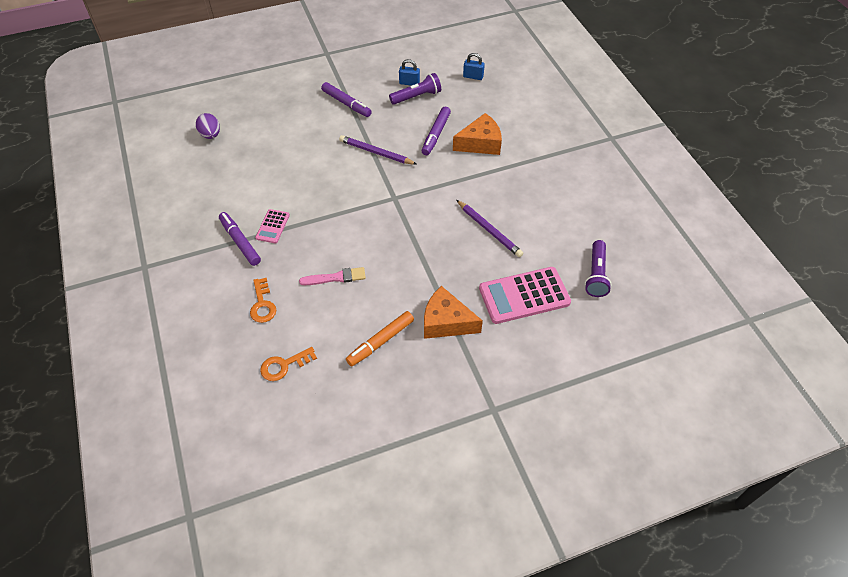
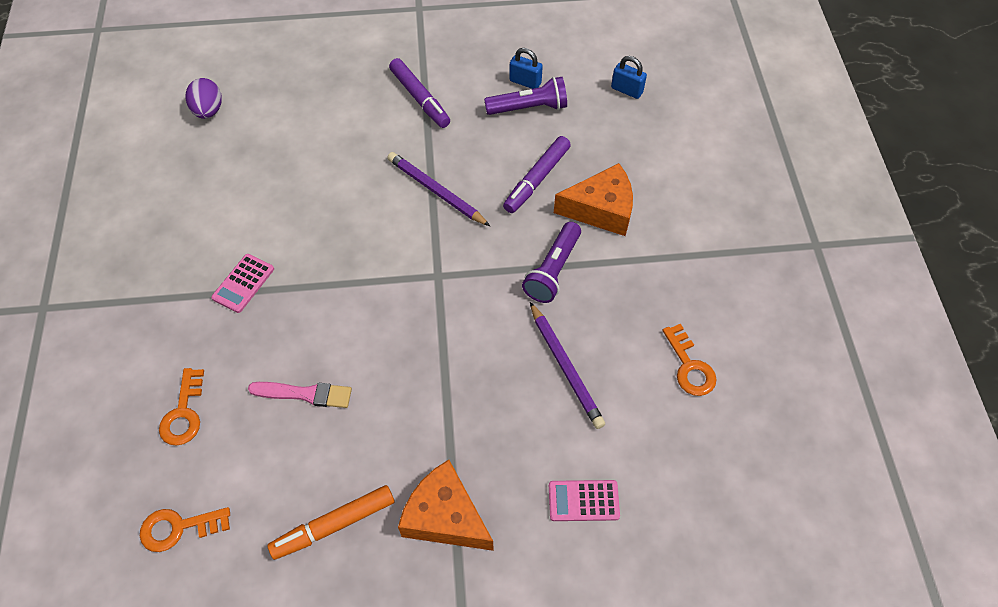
camera: 15 degrees right, 5 degrees up
(240, 242) = (188, 298): purple marker -> none
(524, 295) = (583, 501): pink calculator -> pink calculator, size x0.51
(561, 214) = (689, 366): none -> orange key
(596, 275) = (713, 492): purple flashlight -> purple flashlight (553, 270)

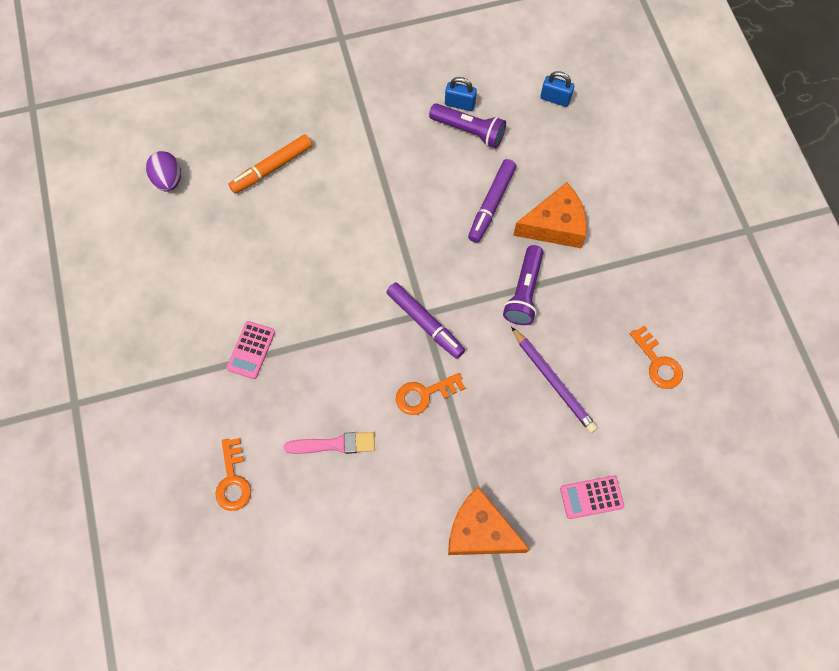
camera: 10 degrees left, 10 degrees up
(179, 528) = (258, 581): orange key -> orange key (424, 394)
(334, 525) = (389, 555): orange marker -> orange marker (272, 168)
(420, 98) = (365, 136): purple marker -> purple marker (425, 323)
(436, 191) = (402, 230): purple pencil -> none
(529, 108) = (469, 131): purple flashlight -> purple flashlight turned 45 degrees clockwise

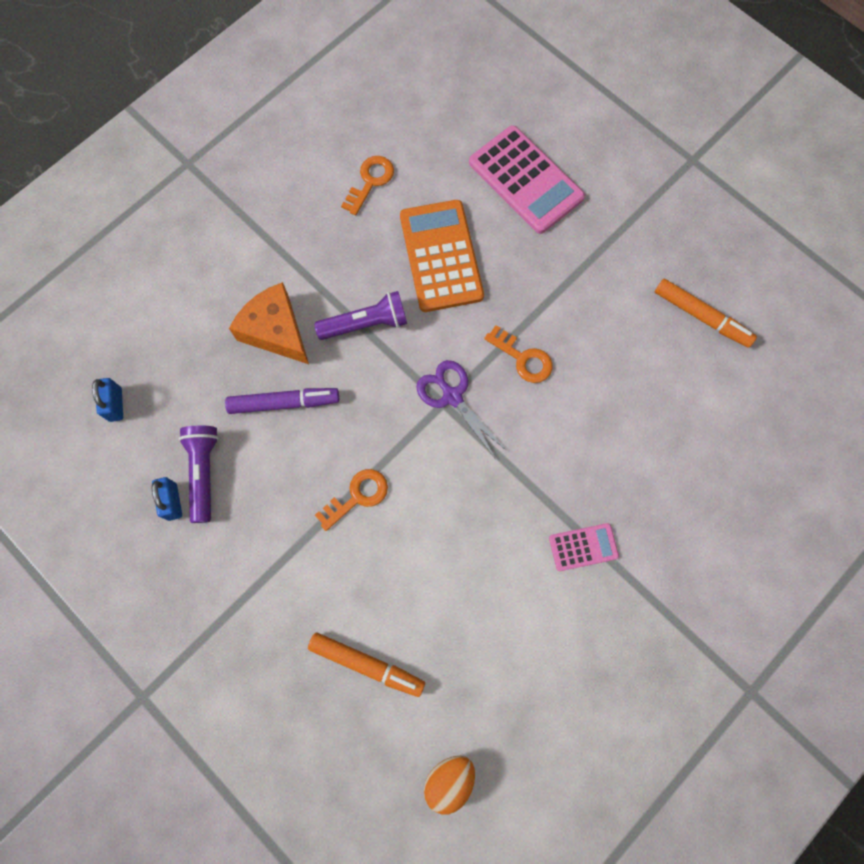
camera: 120 degrees left, 5 degrees up
(168, 180) = (449, 780): purple egg -> orange egg
(233, 480) = (712, 481): orange key -> orange key (357, 496)
(334, 444) = (620, 410): pink brush -> none
(372, 570) = (701, 316): none -> orange marker
(425, 323) = (452, 396): purple marker -> purple scissors
(480, 531) = (611, 250): orange cheese -> none
(553, 381) = (441, 256): purple pencil -> orange calculator
(591, 497) = (525, 180): pink calculator -> pink calculator, size x1.95

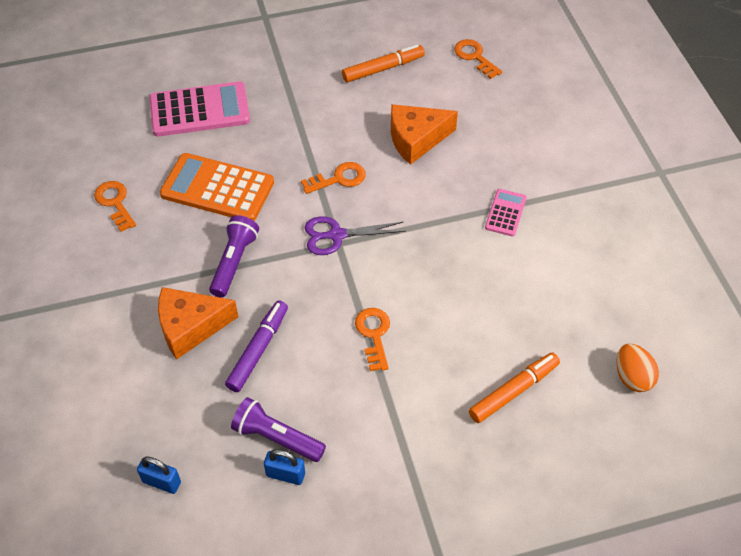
camera: 60 degrees left, 20 degrees down
(624, 404) = (416, 139): none -> orange cheese
(787, 401) = (475, 57): none -> orange key

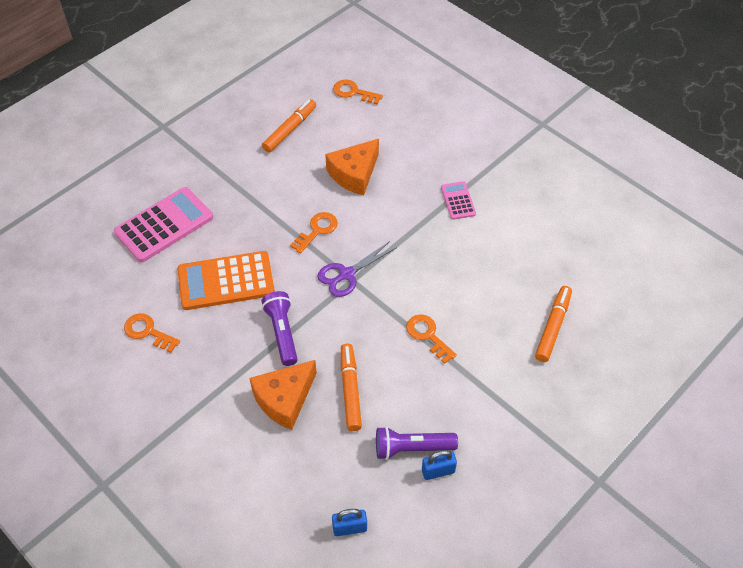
camera: 30 degrees left, 0 degrees up
(258, 350) = (350, 390): purple marker -> orange marker
(632, 377) = (622, 277): orange egg -> none

